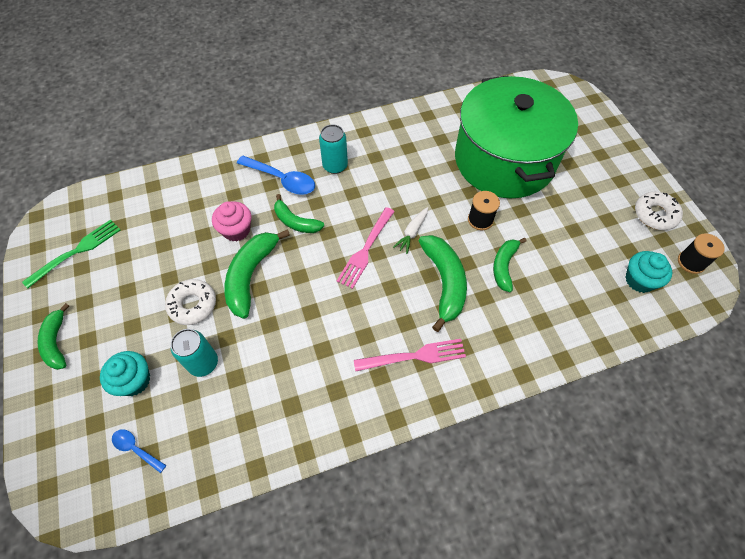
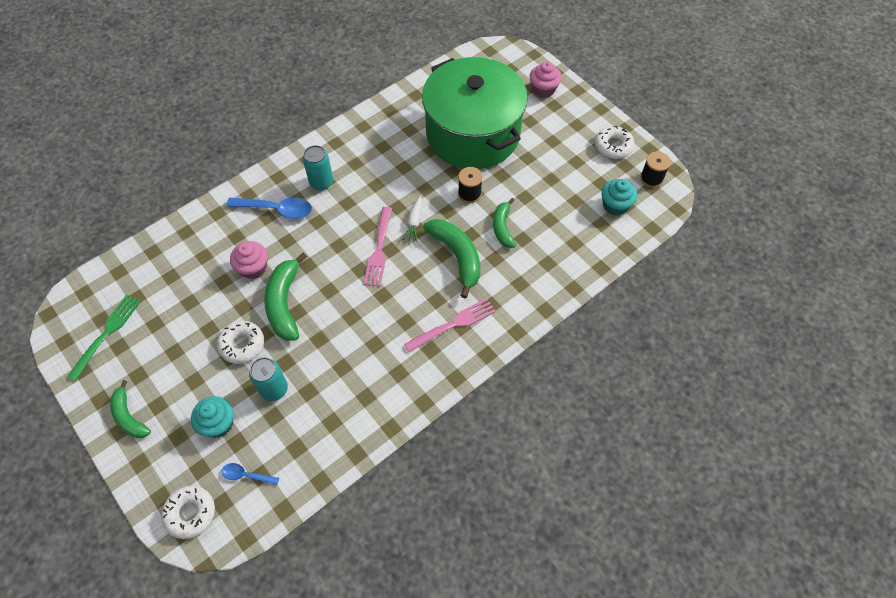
camera: 20 degrees left, 0 degrees up
(64, 470) = (190, 513): none -> white donut
(296, 222) = (305, 244): green banana -> none
(594, 135) = (543, 89): none -> pink cupcake

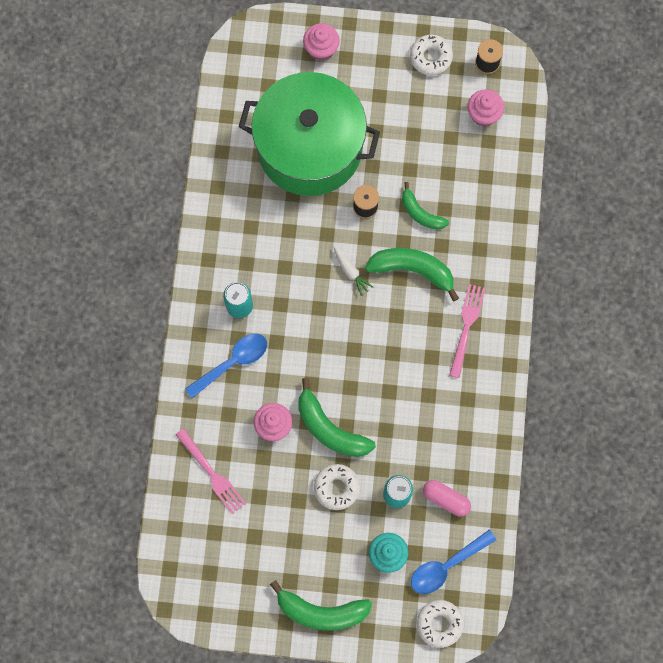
camera: 45 degrees left, 15 degrees up
(107, 334) = (228, 578): green fork -> none
(129, 417) = (321, 611): green banana -> green banana, size x1.58
(246, 475) = (446, 566): blue spoon -> blue spoon, size x1.82
(303, 427) = (446, 499): none -> pink capsule
(379, 249) = (349, 320): pink fork -> pink fork (212, 473)
(615, 205) = (483, 114): turquoise cupcake -> pink cupcake

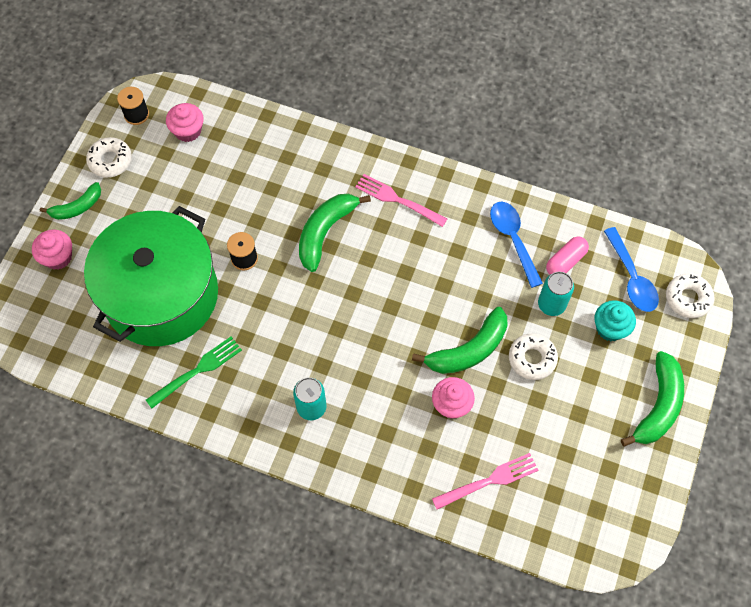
camera: 75 degrees left, 10 degrees down
(233, 362) = (372, 429): blue spoon -> blue spoon (513, 239)
(247, 201) = (197, 371): none -> green fork
(350, 272) = (309, 289): white carrot -> none
(420, 213) = (269, 210): green banana -> green banana (77, 207)

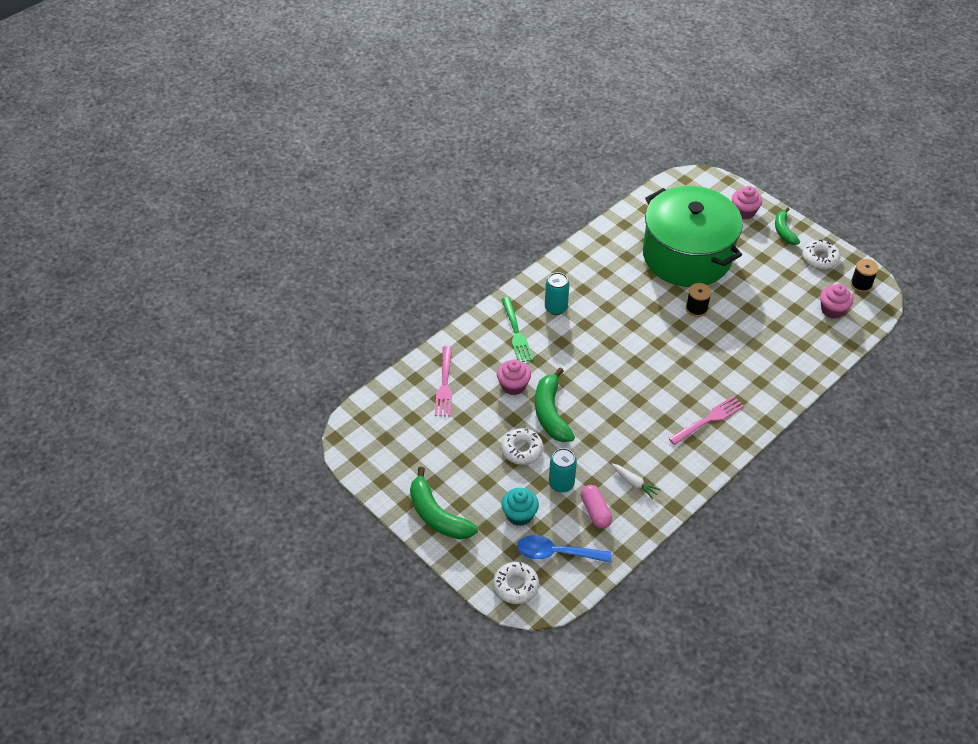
camera: 115 degrees right, 15 degrees down
(197, 371) = (616, 258): green fork -> green fork (516, 332)
(325, 232) = (698, 363): green banana -> none
(513, 239) = (634, 483): blue spoon -> white carrot

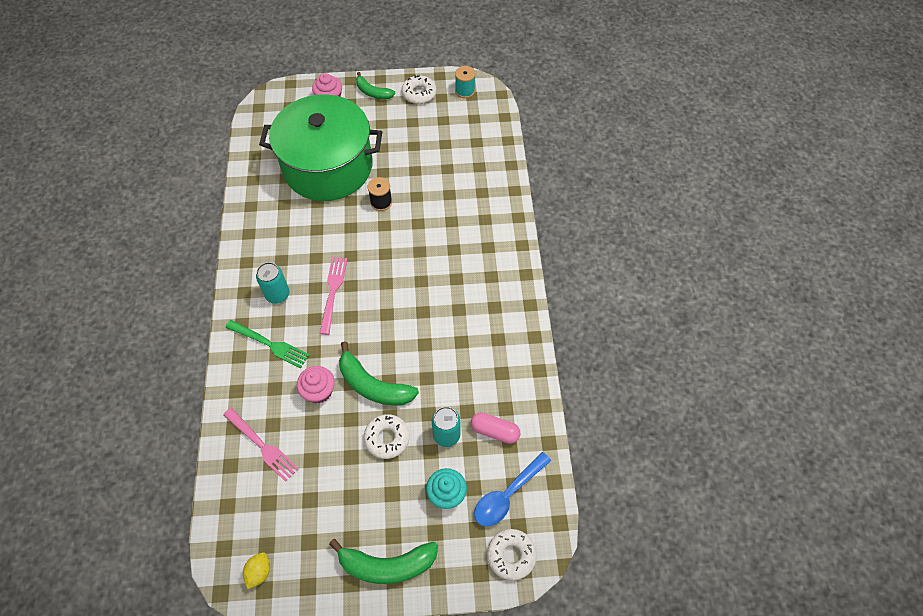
camera: 50 degrees left, 10 degrees up
(365, 448) = (259, 572): none -> yellow lemon
(634, 483) = (494, 380): white carrot -> none
(708, 420) = (485, 280): pink fork -> pink fork (333, 291)
(832, 310) = (469, 125): pink cupcake -> none
(861, 284) = (465, 91): black spool -> turquoise spool

